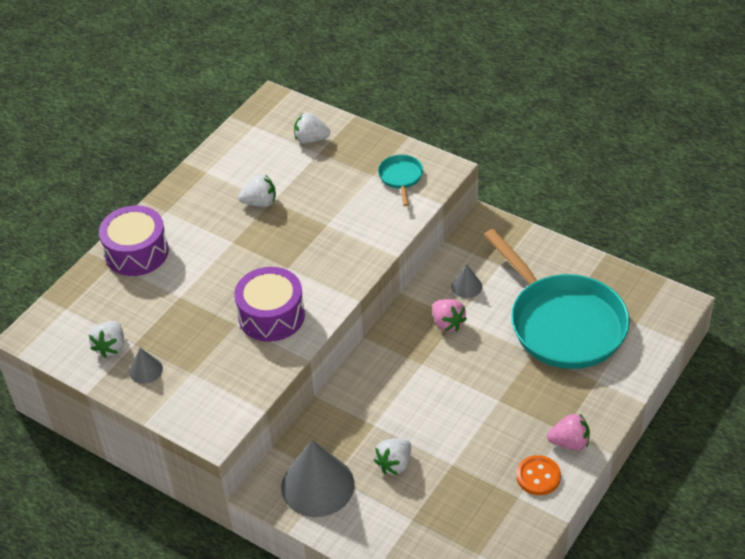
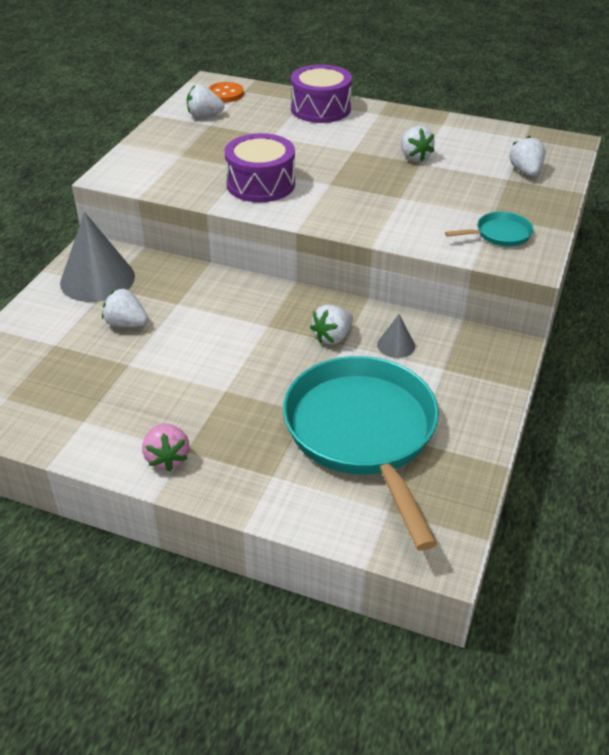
camera: 75 degrees right, 5 degrees down
(146, 370) = (180, 134): grey cone -> none
(447, 323) = (332, 337): pink strawberry -> white strawberry
(538, 476) = (113, 435): orange button -> orange button (225, 94)
(562, 323) = (363, 434): turquoise pan -> turquoise pan turned 120 degrees clockwise

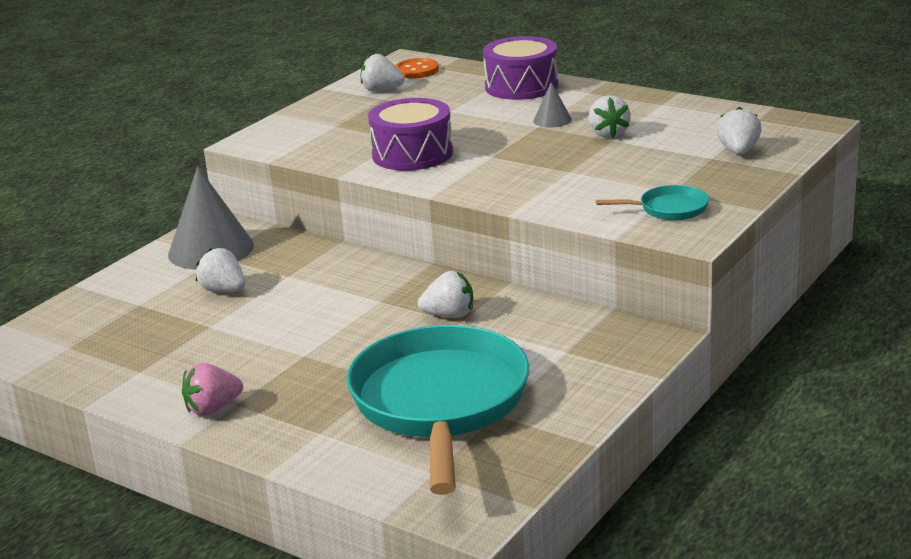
camera: 15 degrees right, 15 degrees down
(167, 458) = (213, 409): pink strawberry -> pink strawberry turned 60 degrees clockwise
(332, 337) = (449, 315): white strawberry -> white strawberry turned 150 degrees counterclockwise
(396, 345) = (520, 326): grey cone -> grey cone (552, 120)

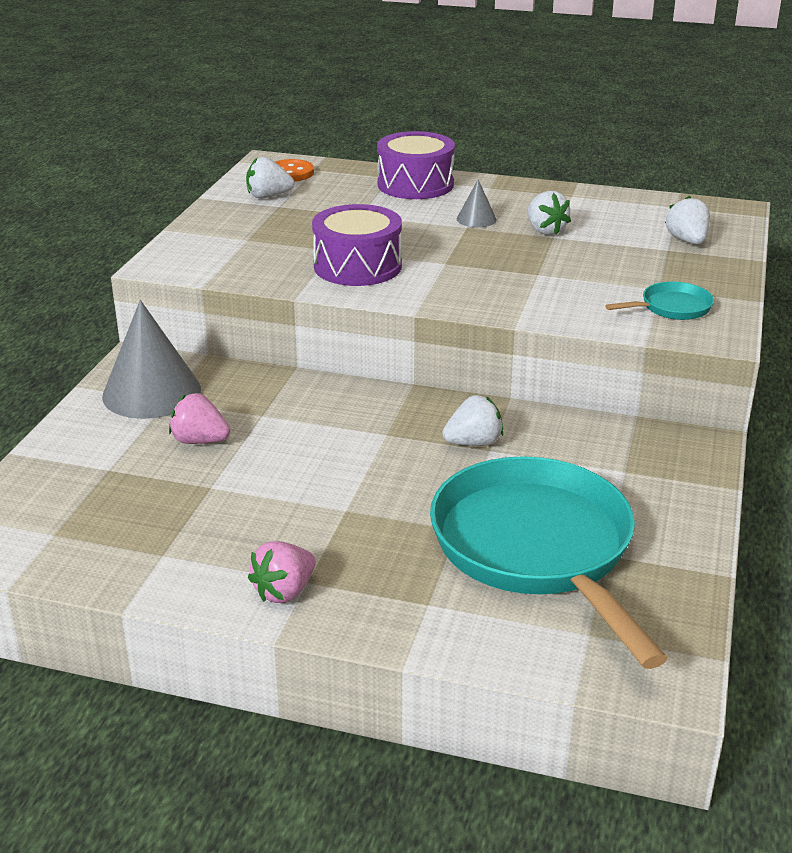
camera: 20 degrees left, 5 degrees up
(224, 290) = (200, 441): white strawberry -> pink strawberry

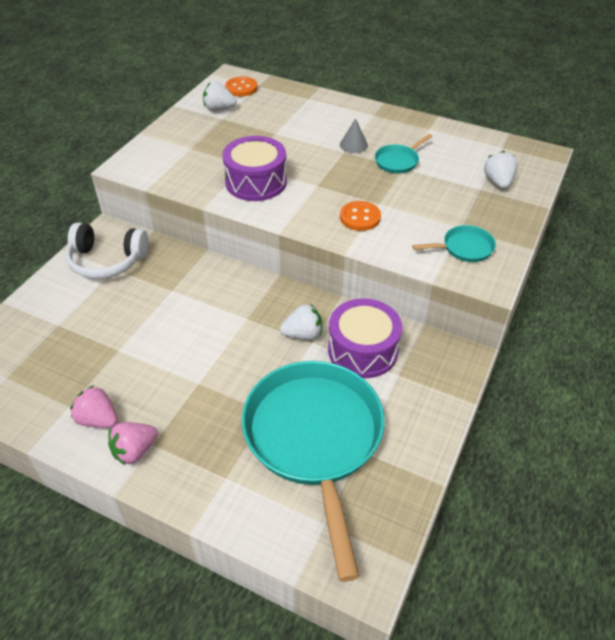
camera: 10 degrees right, 15 degrees up
(151, 392) = (107, 261): grey cone -> white headphones
(200, 441) = (123, 308): pink strawberry -> pink strawberry (98, 419)
(415, 184) = (322, 107): purple drum -> purple drum (362, 350)
(519, 290) = (360, 217): none -> orange button
(545, 230) = (398, 161): white strawberry -> turquoise pan

